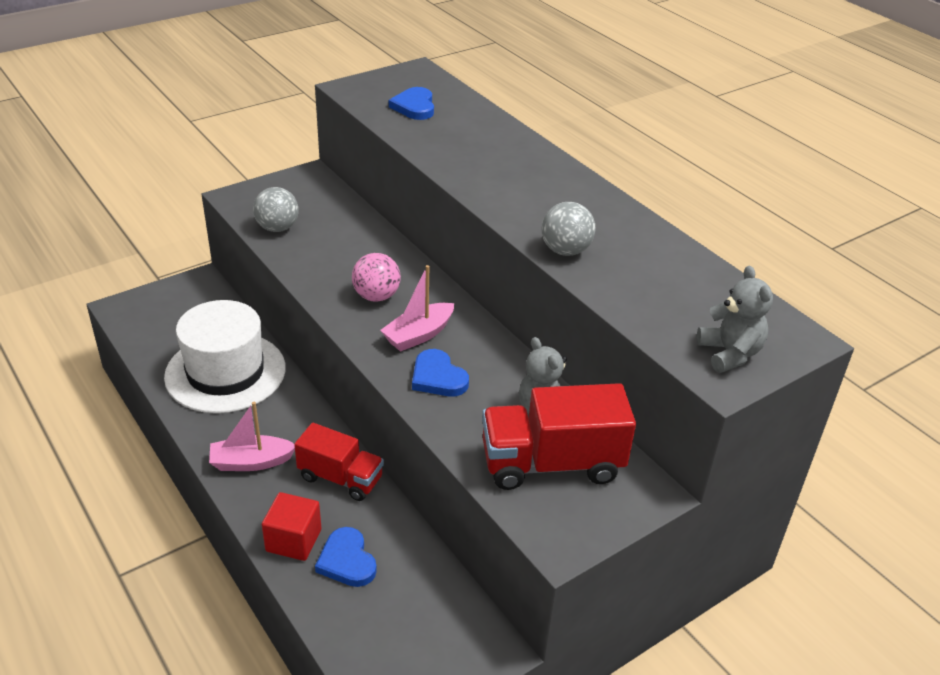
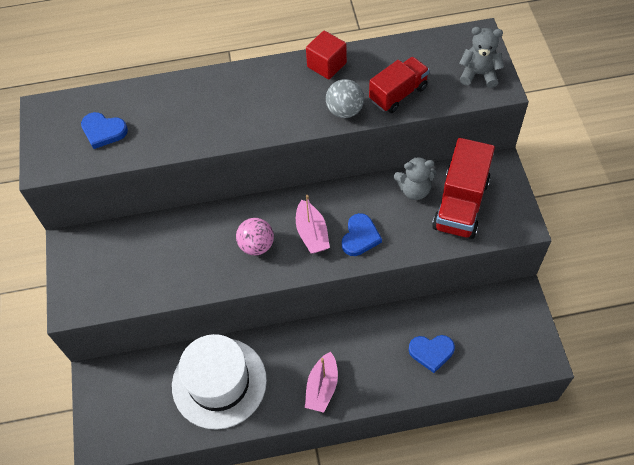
camera: 60 degrees left, 20 degrees up
(277, 228) = (134, 287): grey ball -> none
(293, 540) = (403, 378): red cube -> red cube (326, 65)
(340, 478) = (360, 335): red truck -> red truck (398, 94)
(438, 377) = (360, 237): blue heart -> blue heart turned 60 degrees counterclockwise

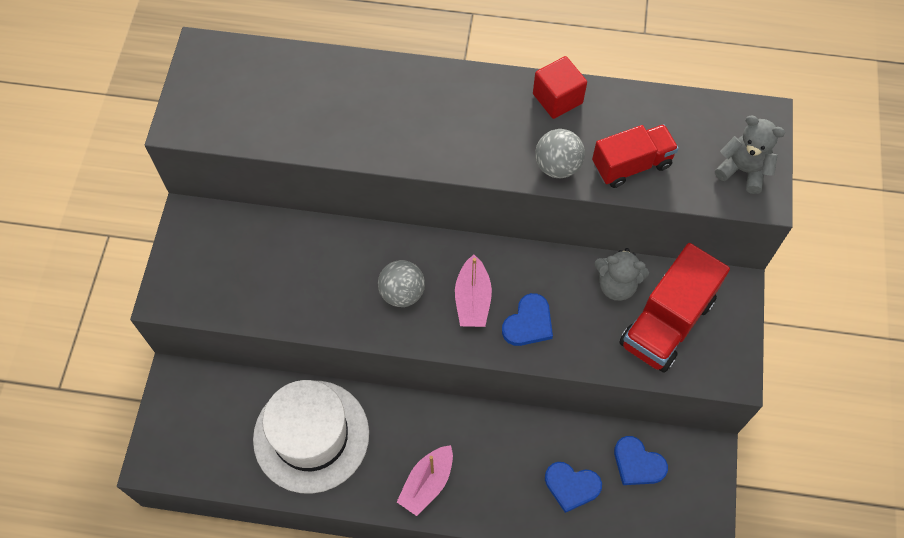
camera: 15 degrees right, 5 degrees up
(103, 131) = (263, 102): blue heart -> blue heart (637, 463)
(256, 245) = (402, 293): pink ball -> grey ball

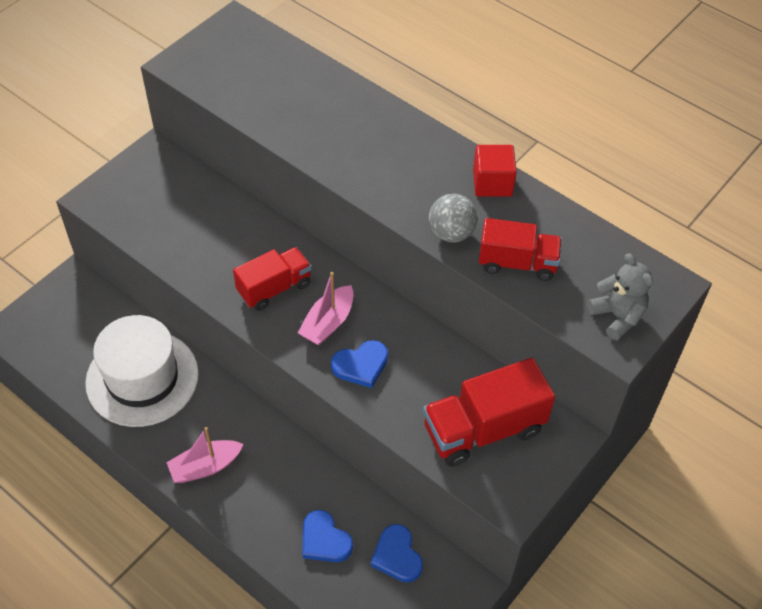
camera: 30 degrees right, 10 degrees down
(402, 293) = (274, 288): grey ball -> red truck
(616, 285) = (461, 376): grey teddy bear -> none

